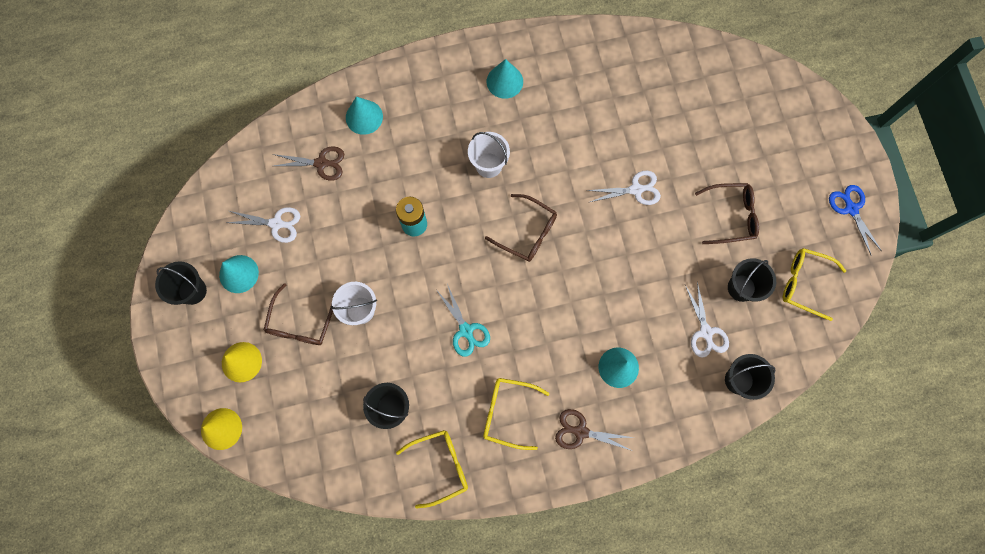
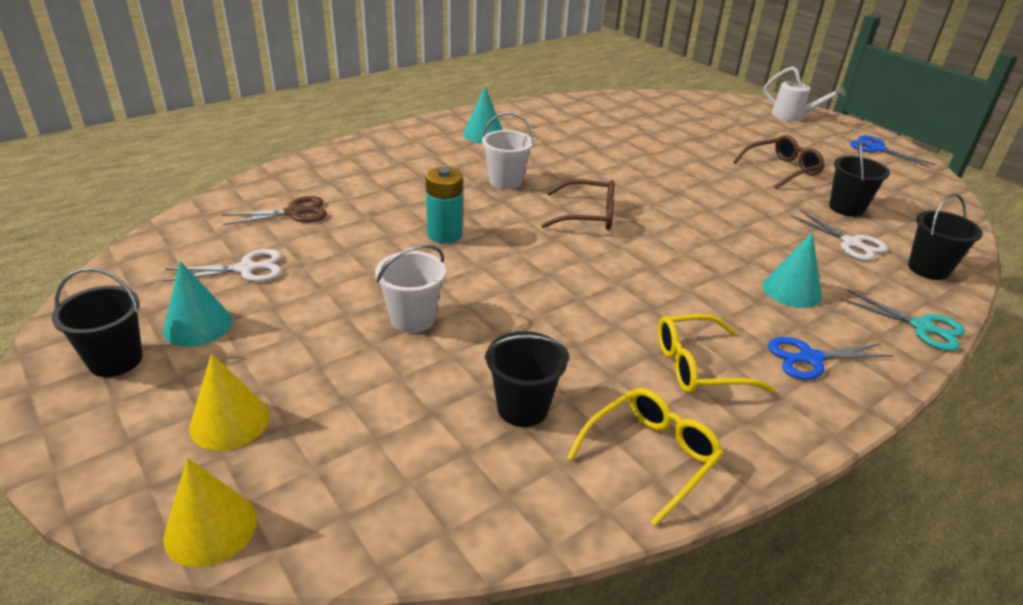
camera: 25 degrees left, 40 degrees down
(301, 323) = (322, 352): brown glasses -> none
(364, 117) = (335, 175): turquoise cone -> none
(466, 331) = (576, 304): turquoise scissors -> turquoise scissors (922, 327)
(580, 431) = (810, 358): brown scissors -> blue scissors
(636, 189) = (675, 170): white scissors -> none
(804, 283) = (898, 194): yellow glasses -> none
(817, 126) = (792, 116): none -> white watering can

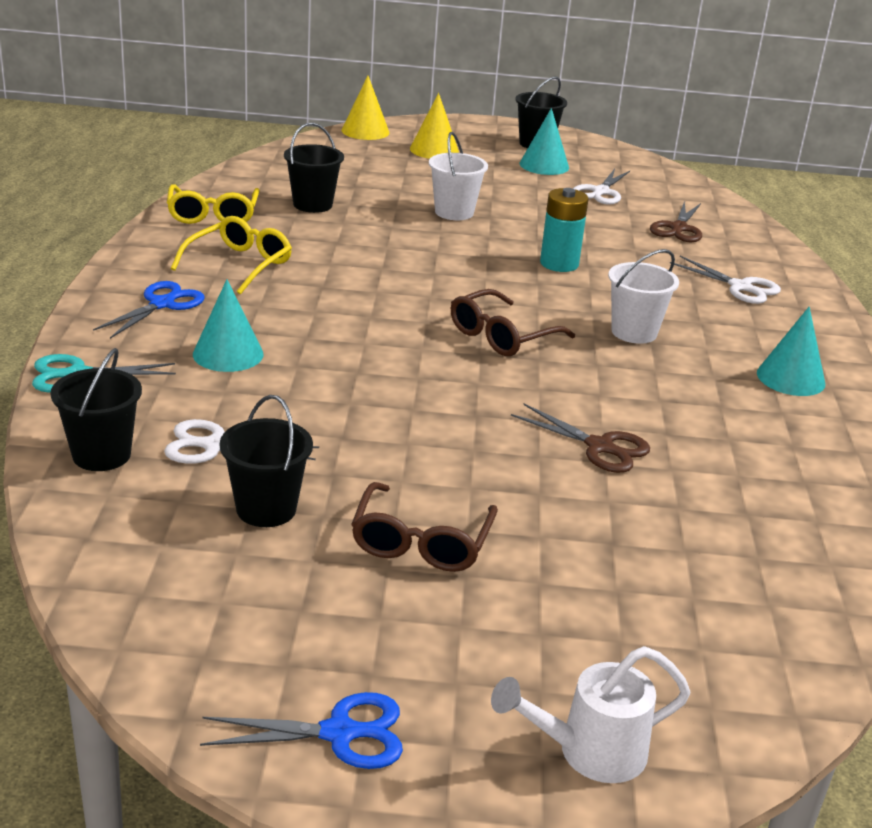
camera: 130 degrees right, 5 degrees down
(379, 169) = (741, 287): none -> white scissors
(639, 157) = (600, 447): none -> brown scissors

